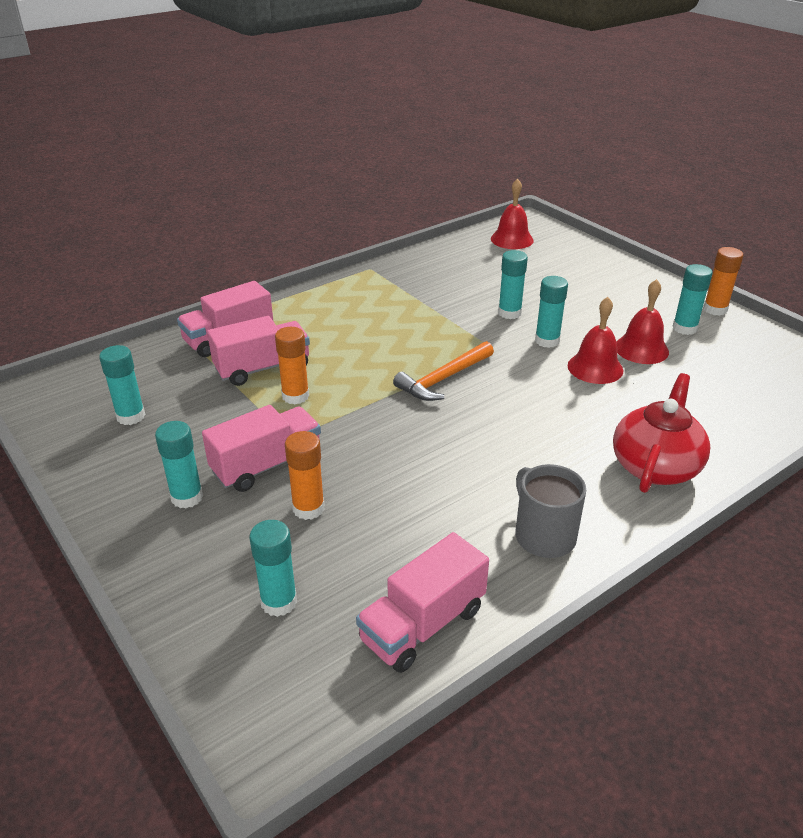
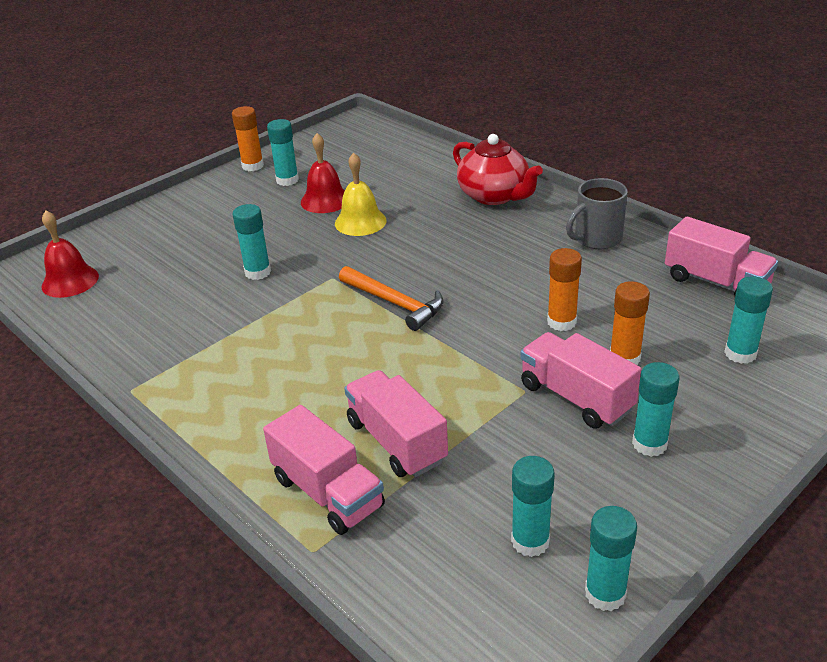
camera: 95 degrees left, 0 degrees up
(295, 396) = (449, 401): orange glue stick -> orange glue stick (561, 322)
(547, 341) = (314, 248): turquoise glue stick -> turquoise glue stick (605, 594)
(595, 368) = (360, 222): red bell -> yellow bell
(655, 466) = (494, 196): red teapot -> red teapot turned 150 degrees counterclockwise

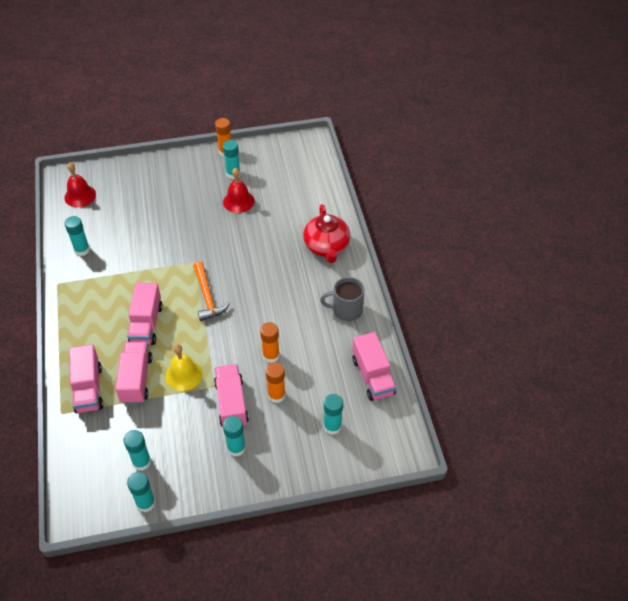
camera: 30 degrees right, 15 degrees up
(258, 272) = (164, 238): turquoise glue stick -> turquoise glue stick (82, 250)
(336, 371) = (146, 324): none -> pink truck
(360, 222) = (241, 228): yellow bell -> yellow bell (183, 375)

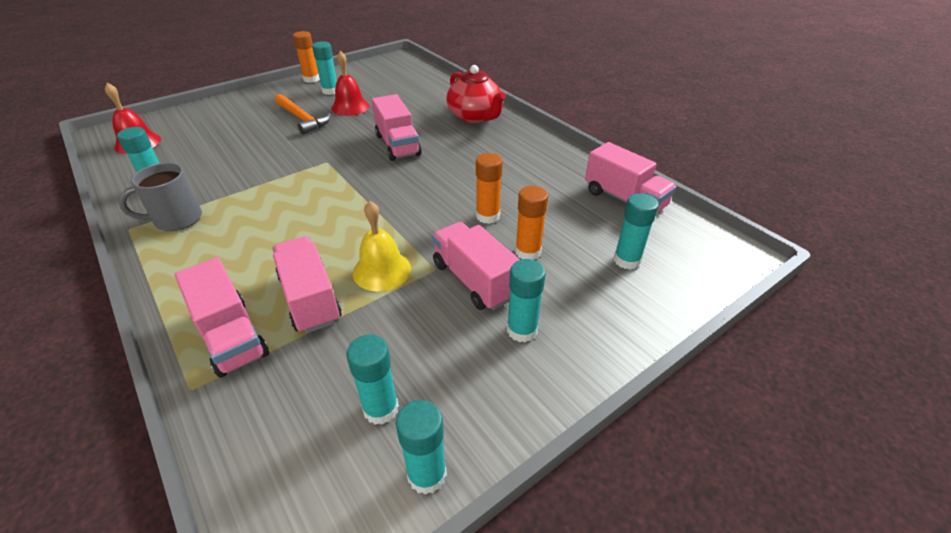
camera: 25 degrees left, 10 degrees down
(146, 324) = (293, 233): pink truck -> pink truck (397, 145)
(207, 297) = (364, 186): orange hammer -> orange hammer (302, 119)
(346, 310) = (540, 155): grey mug -> grey mug (176, 219)

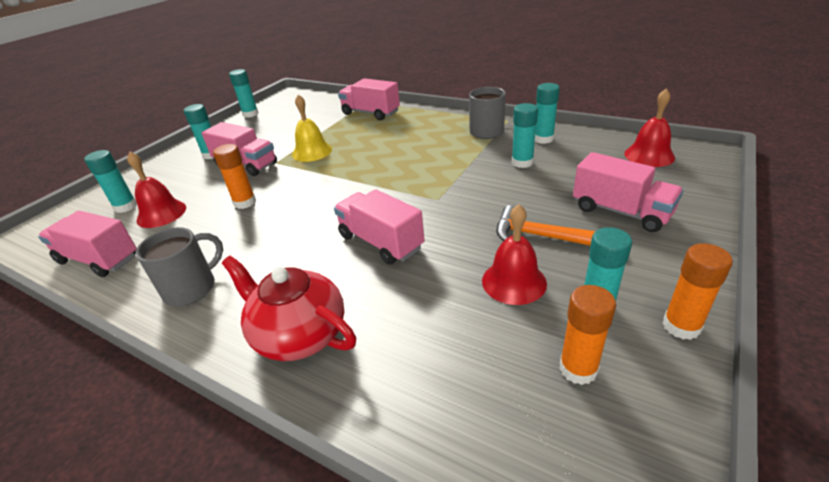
camera: 160 degrees right, 5 degrees down
(310, 299) = (345, 131): pink truck -> pink truck (620, 211)
(381, 408) = (278, 119): turquoise glue stick -> turquoise glue stick (522, 162)
(528, 252) = (207, 189): orange glue stick -> orange glue stick (578, 369)
(537, 154) = (191, 288): none -> grey mug
(578, 233) = (161, 214): none -> red bell

